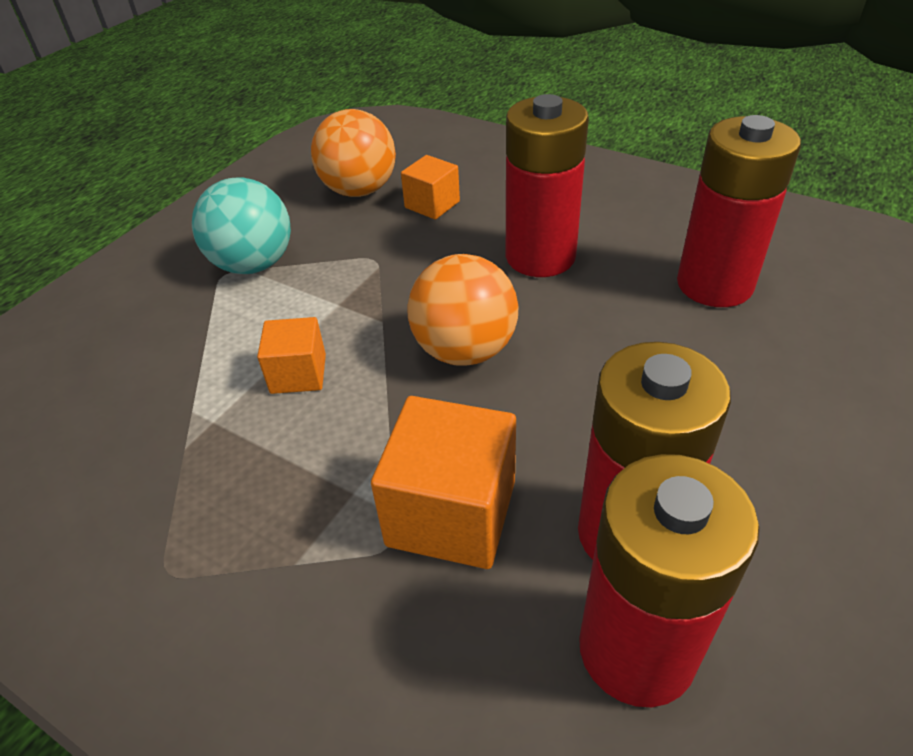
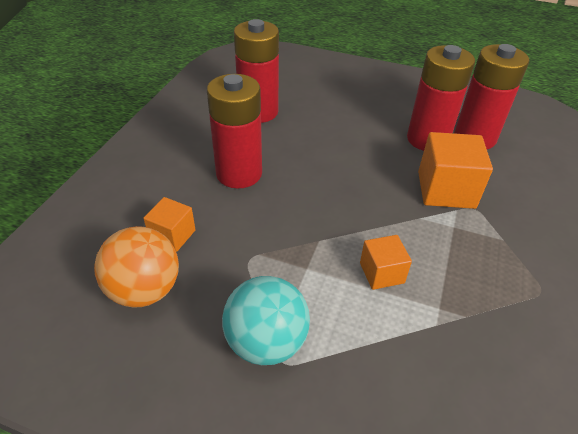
camera: 105 degrees left, 0 degrees up
(464, 350) = (335, 198): orange ball -> none

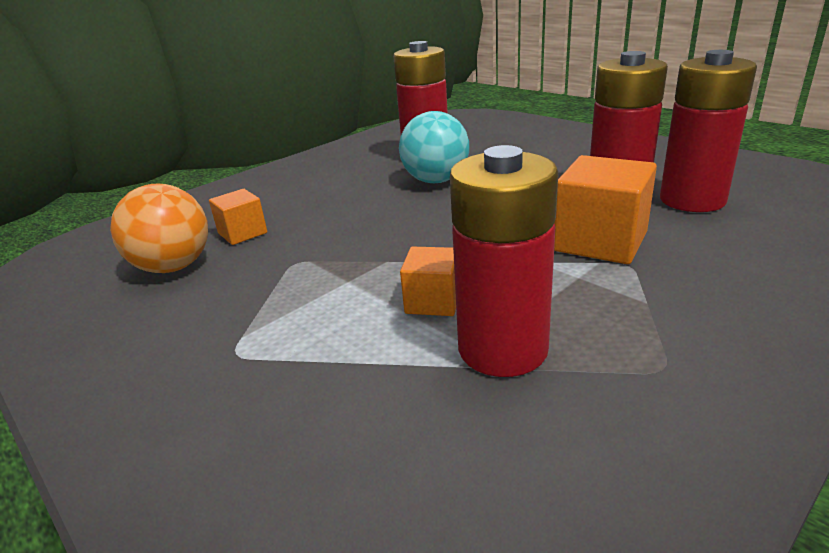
camera: 30 degrees right, 15 degrees down
(239, 173) = (356, 198): red battery -> red battery (502, 349)
(266, 342) = (238, 331): turquoise ball -> turquoise ball (436, 181)

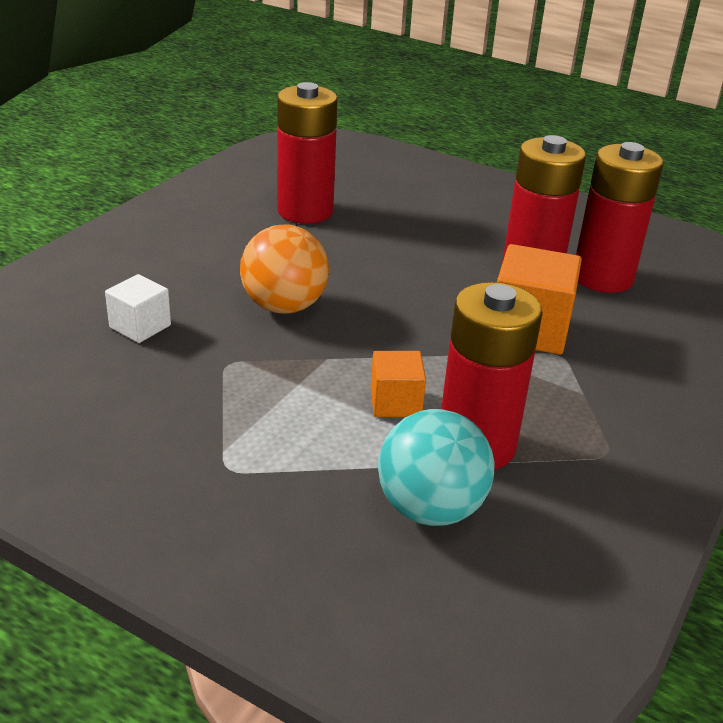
camera: 20 degrees left, 5 degrees up
(174, 267) = (86, 374): orange ball -> orange ball (284, 306)
(242, 233) = (140, 326): orange cube -> white cube
(436, 181) = (333, 249): turquoise ball -> turquoise ball (430, 509)

